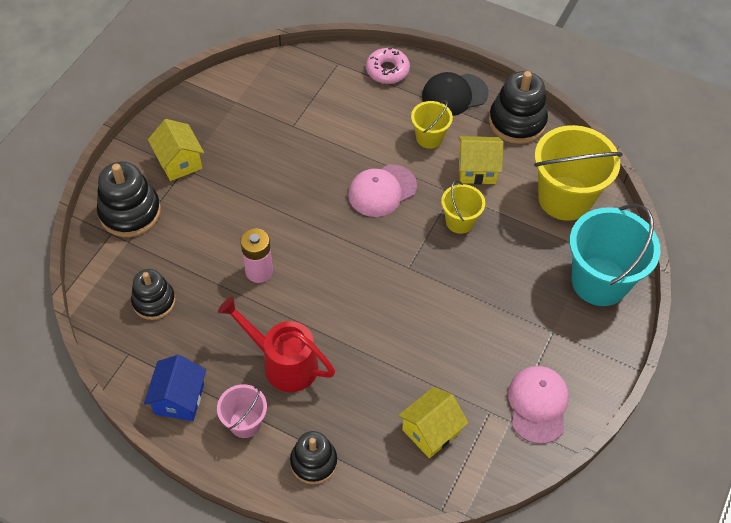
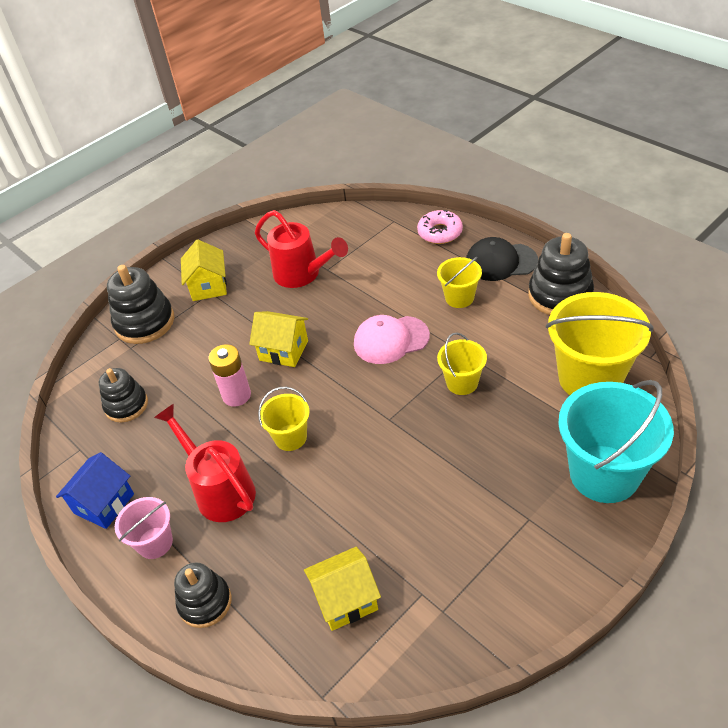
camera: 25 degrees right, 10 degrees down
(270, 135) = (302, 274): none -> red watering can
(327, 302) = (290, 437): none -> yellow bucket
(477, 170) = (499, 335): yellow house -> yellow house (284, 350)
(538, 405) = (482, 599): pink cap -> none

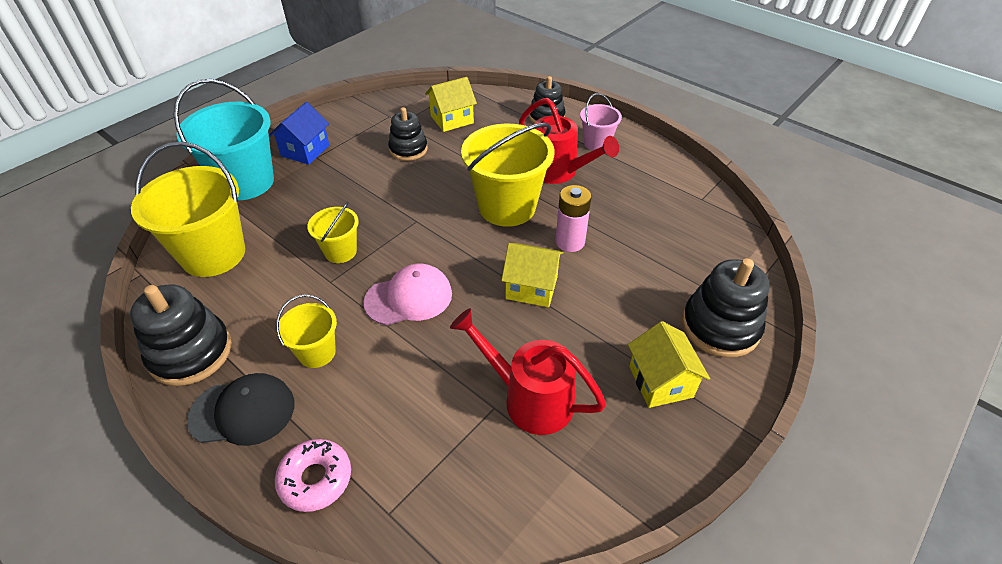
camera: 170 degrees right, 0 degrees up
(104, 503) = (652, 164): blue house -> blue house (305, 151)
(126, 405) = (681, 234): black stacking toy -> black stacking toy (408, 149)
(290, 437) = (507, 207): yellow bucket -> yellow bucket, size x1.92

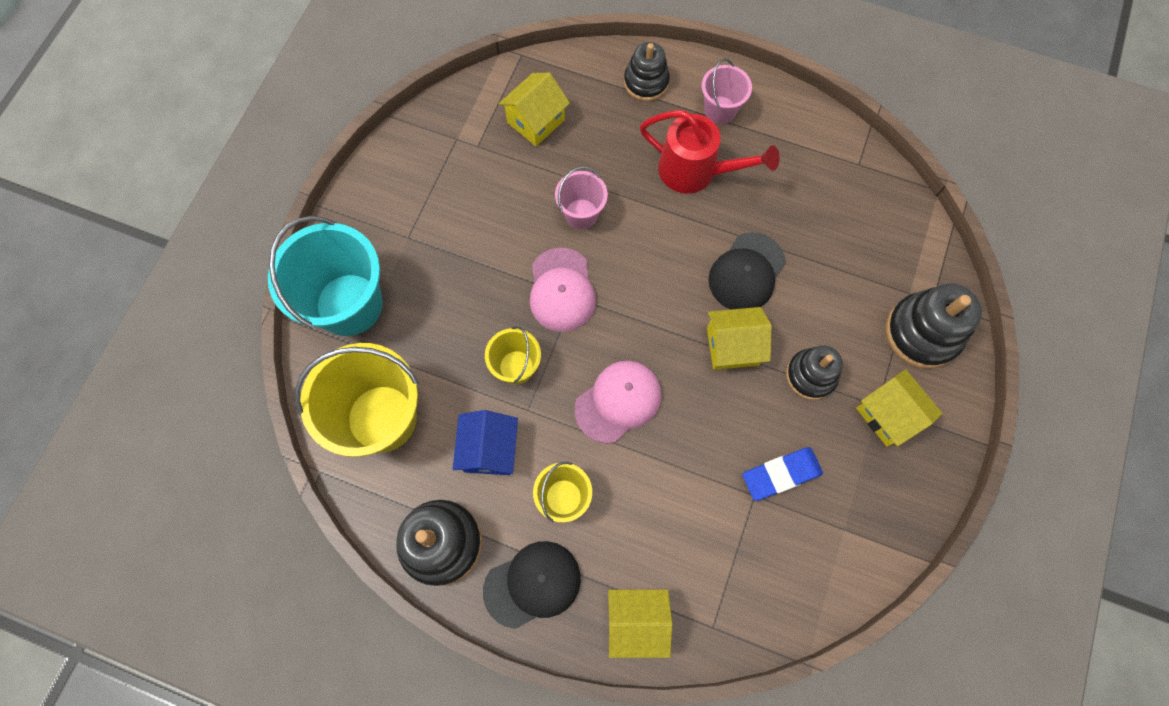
camera: 20 degrees left, 25 degrees up
(305, 151) = (388, 231): blue house -> blue house (489, 450)
(315, 479) = (636, 621): pink donut -> yellow house
(408, 149) = (509, 189): black stacking toy -> black stacking toy (811, 375)
(409, 214) = (561, 290): none -> pink cap
(453, 174) = (581, 214): none -> pink bucket
(507, 207) = (662, 244): yellow bucket -> none
(529, 398) = (781, 474): red watering can -> blue eraser
(570, 242) = (746, 272): pink battery -> black cap

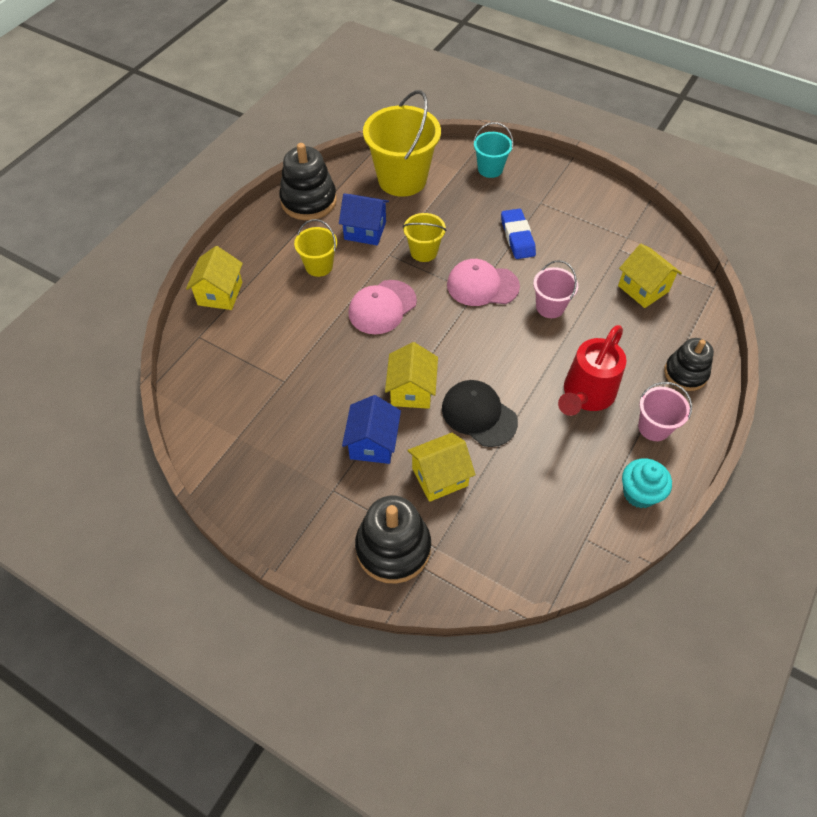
camera: 100 degrees right, 15 degrees down
(349, 304) = (490, 169): turquoise bucket -> turquoise bucket, size x0.52
(532, 584) = (265, 242): black cap -> none
(618, 401) = (382, 307): pink cap -> pink cap turned 75 degrees clockwise
(781, 474) = (294, 402): blue eraser -> blue eraser (517, 237)
(797, 121) = (639, 493): none -> turquoise cupcake
(811, 375) = (373, 443): black stacking toy -> blue house
(888, 415) = (322, 496): yellow house -> yellow house (439, 477)

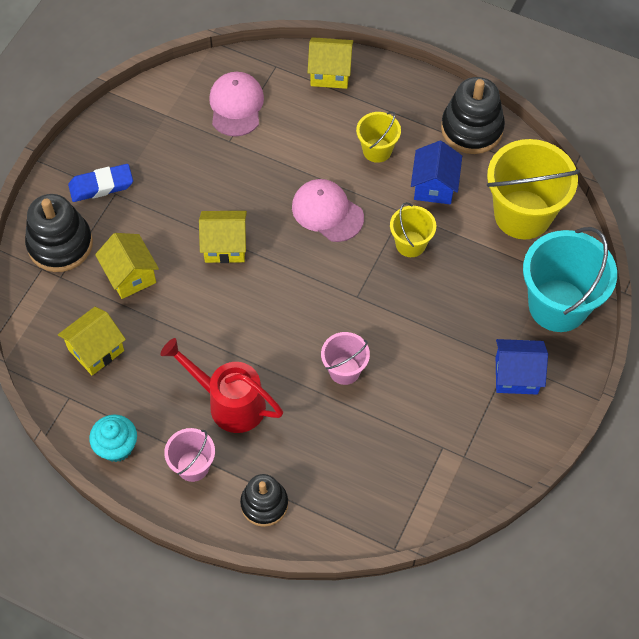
camera: 85 degrees right, 5 degrees up
(373, 443) = (164, 219): blue house -> blue house (516, 375)
(479, 415) = (200, 305): black cap -> none
(482, 285) = (368, 303): pink cap -> pink cap (236, 105)
(490, 169) = (558, 305): turquoise bucket -> turquoise bucket, size x1.92
(517, 237) = (446, 336): blue eraser -> blue eraser (101, 185)
(643, 288) = (382, 469): yellow house -> yellow house (96, 350)

